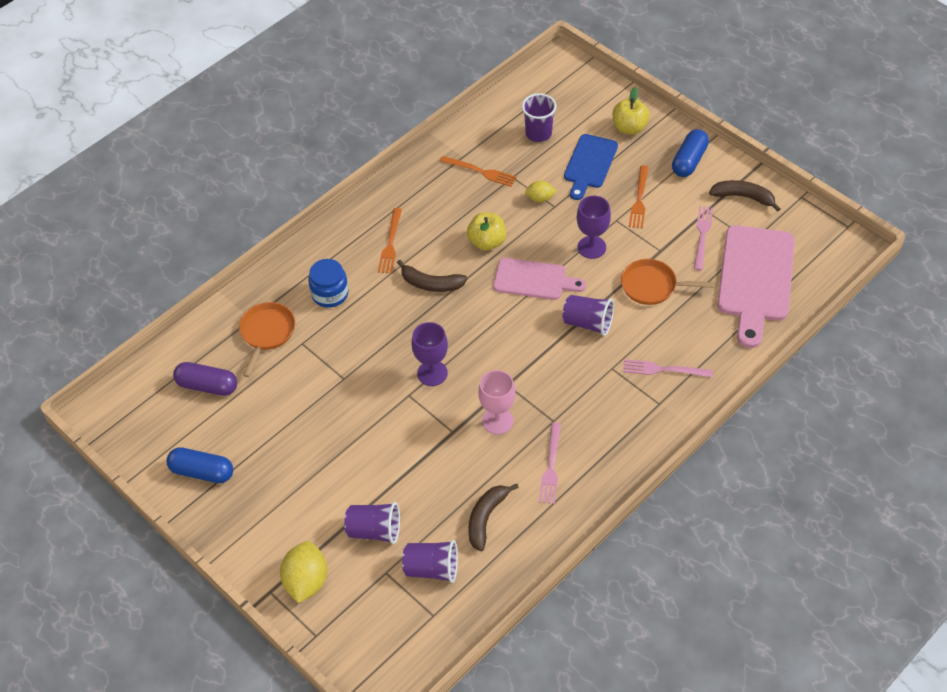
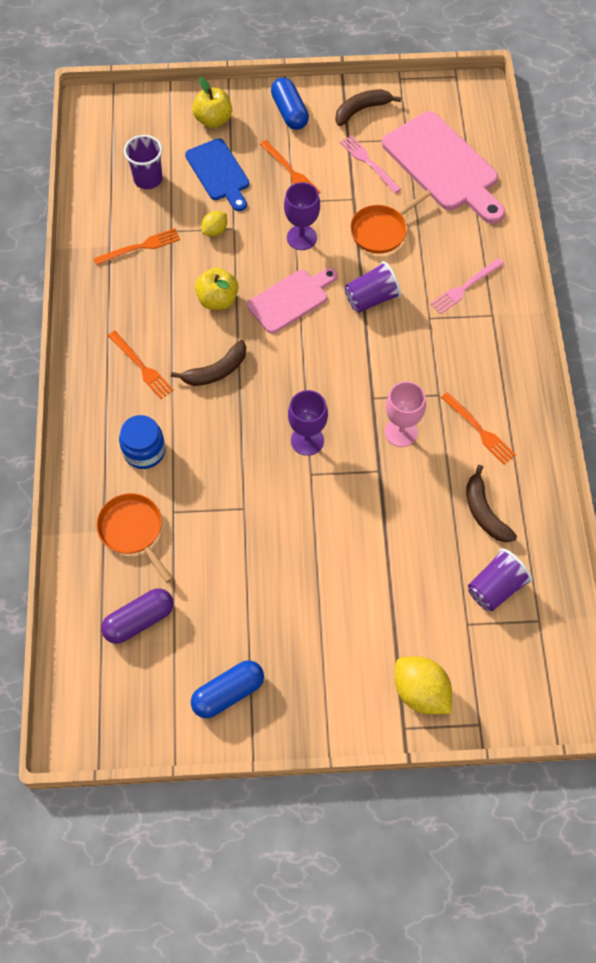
camera: 50 degrees left, 10 degrees up
(374, 531) = (420, 602): purple cup -> none
(551, 466) = (479, 430): pink fork -> orange fork

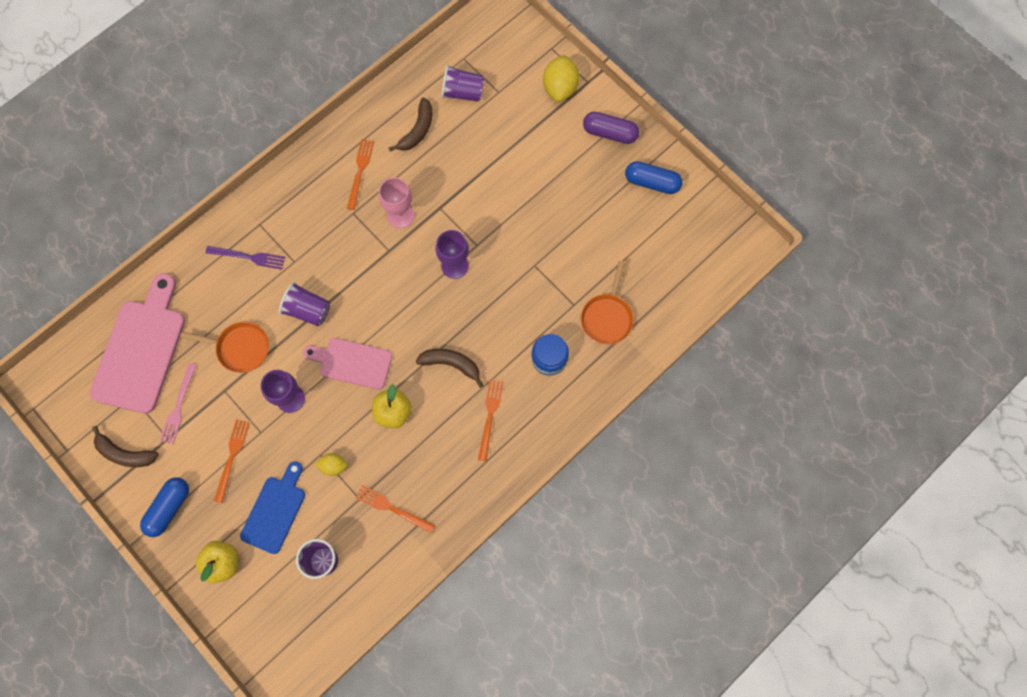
camera: 130 degrees left, 10 degrees up
(139, 620) = (657, 264): purple capsule -> purple capsule (609, 133)
(465, 287) = (248, 257): pink fork -> purple fork

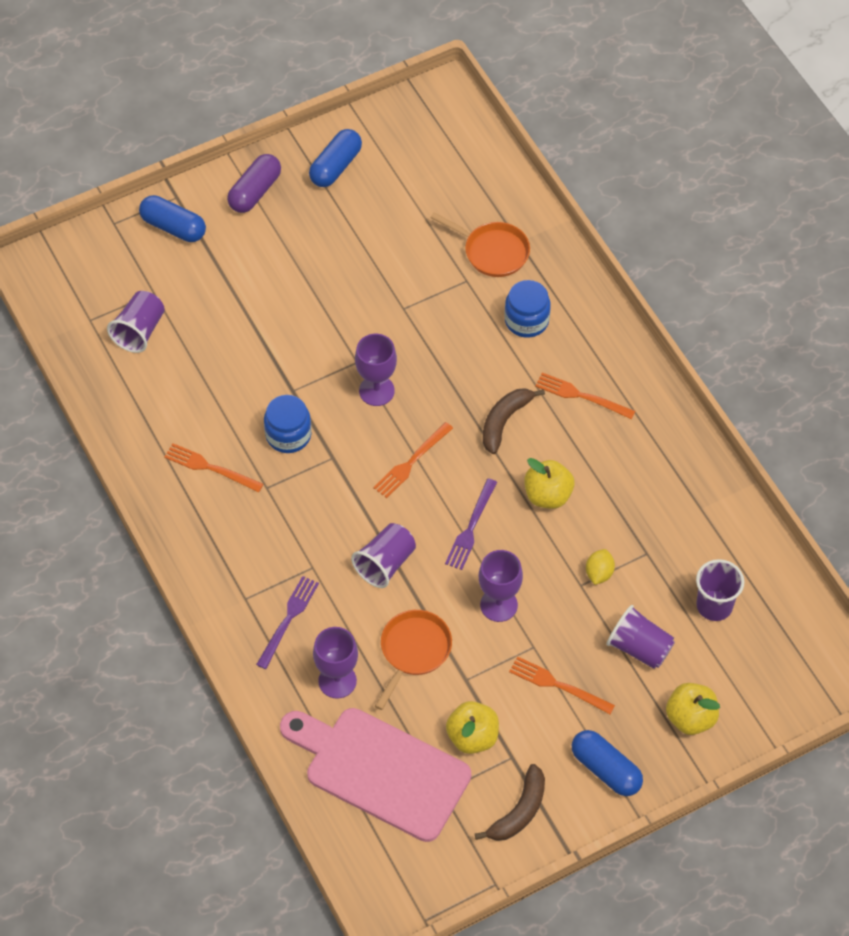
camera: 75 degrees left, 15 degrees down
(178, 406) = (472, 737): pink fork -> yellow apple
(206, 303) = (337, 681): none -> purple goblet
(275, 510) = (639, 648): blue cutting board -> purple cup
(352, 362) = (471, 527): pink cutting board -> purple fork
(392, 508) = (667, 520): orange fork -> orange fork (411, 462)
(400, 215) = (288, 435): pink goblet -> blue jar
(417, 130) = (175, 392): brown banana -> none
(560, 88) = (173, 227): yellow lemon -> blue capsule

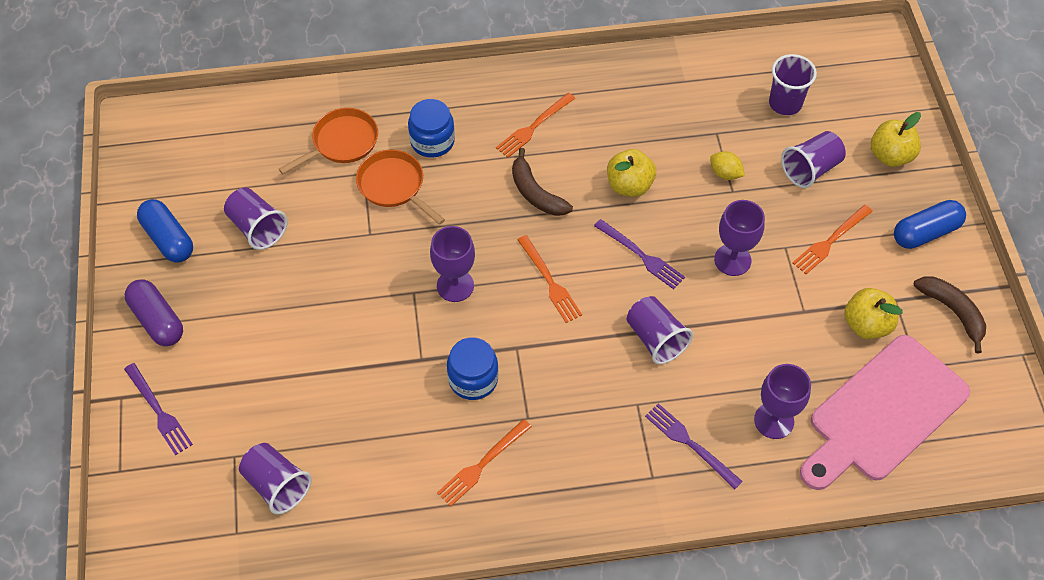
camera: 70 degrees left, 0 degrees up
(173, 227) = (159, 411): blue capsule -> purple fork
(374, 224) = (257, 228): none -> purple cup
(413, 651) = (760, 345): orange pan -> orange pan (394, 186)

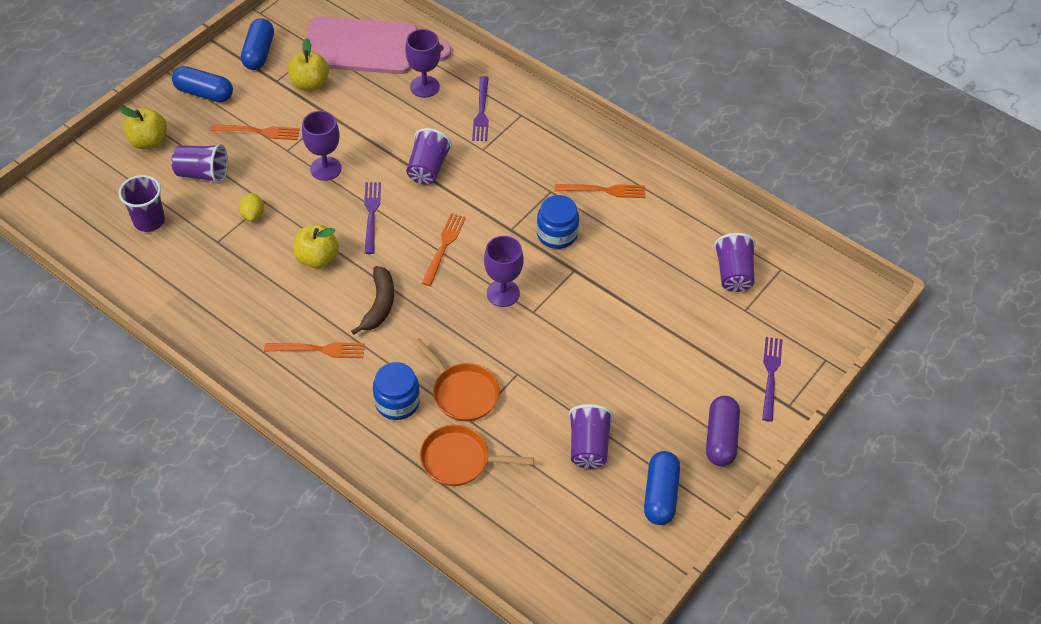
camera: 135 degrees left, 5 degrees down
(394, 186) = (462, 392): orange pan -> orange pan turned 45 degrees counterclockwise
(952, 312) = (259, 53): brown banana -> blue capsule

